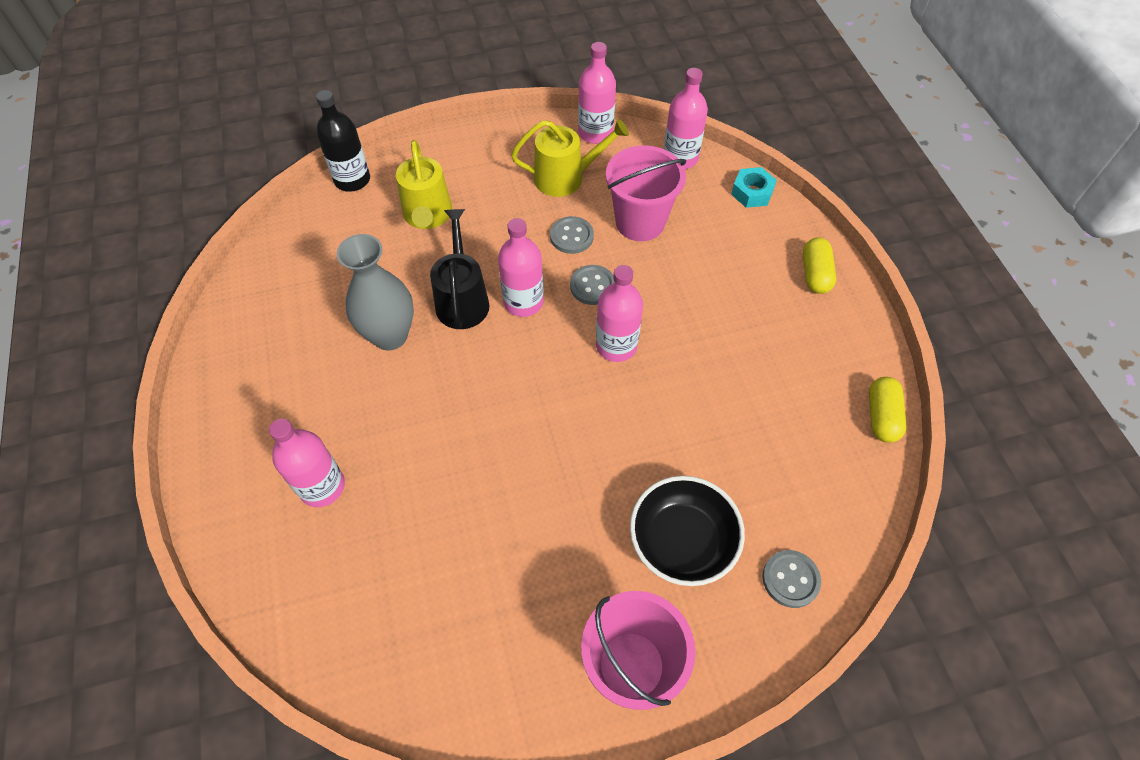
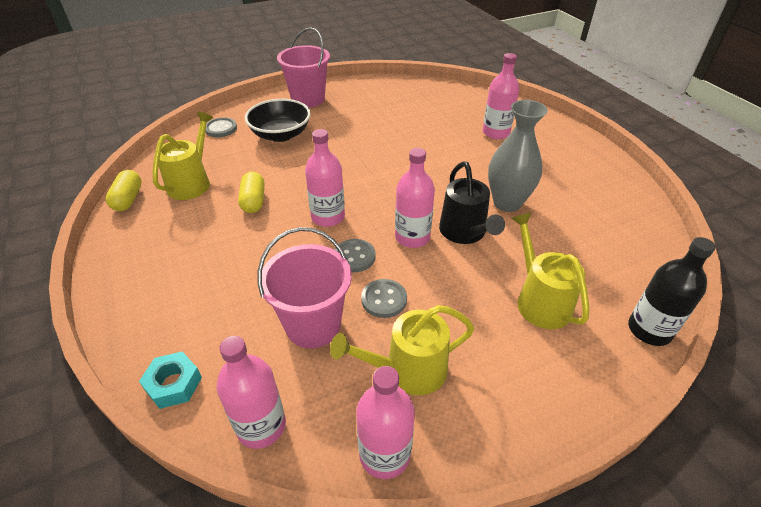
camera: 170 degrees right, 15 degrees down
(804, 437) = (191, 182): none -> yellow watering can
(815, 274) = (134, 295): yellow capsule -> yellow capsule (253, 201)

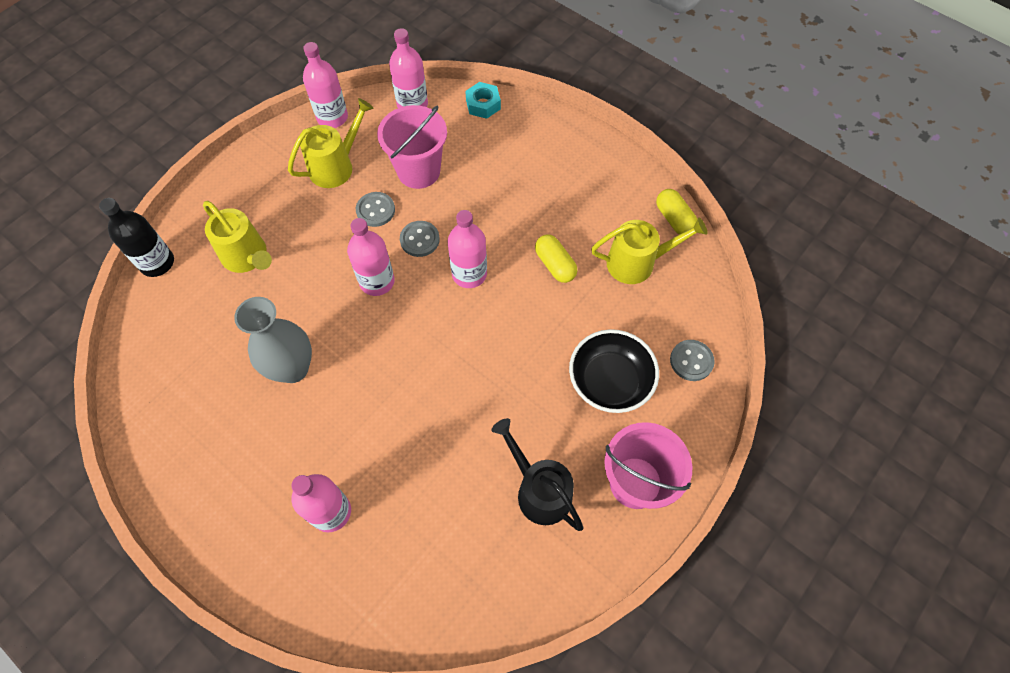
camera: 155 degrees right, 20 degrees up
(191, 182) = (637, 263): yellow watering can -> yellow watering can turned 90 degrees counterclockwise
(465, 232) = (328, 307): black watering can -> black watering can (539, 491)

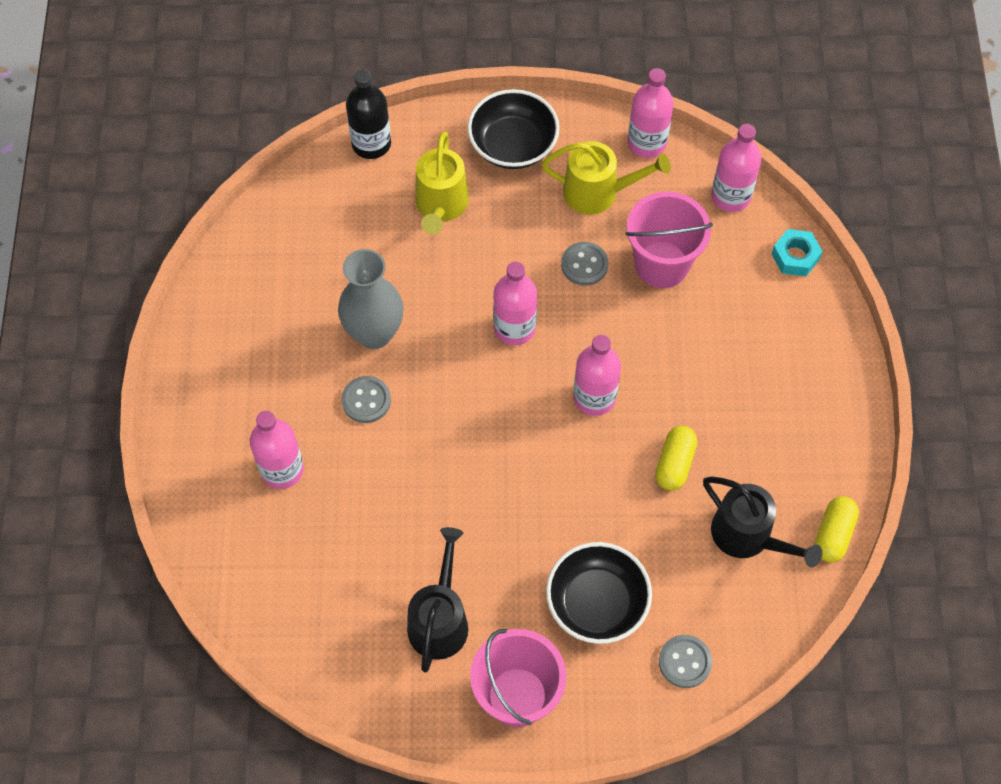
camera: 50 degrees right, 0 degrees up
(253, 185) = (513, 145): none -> black bowl
(419, 240) = (589, 327): grey button -> grey button (366, 400)
(637, 263) = (748, 536): yellow watering can -> black watering can

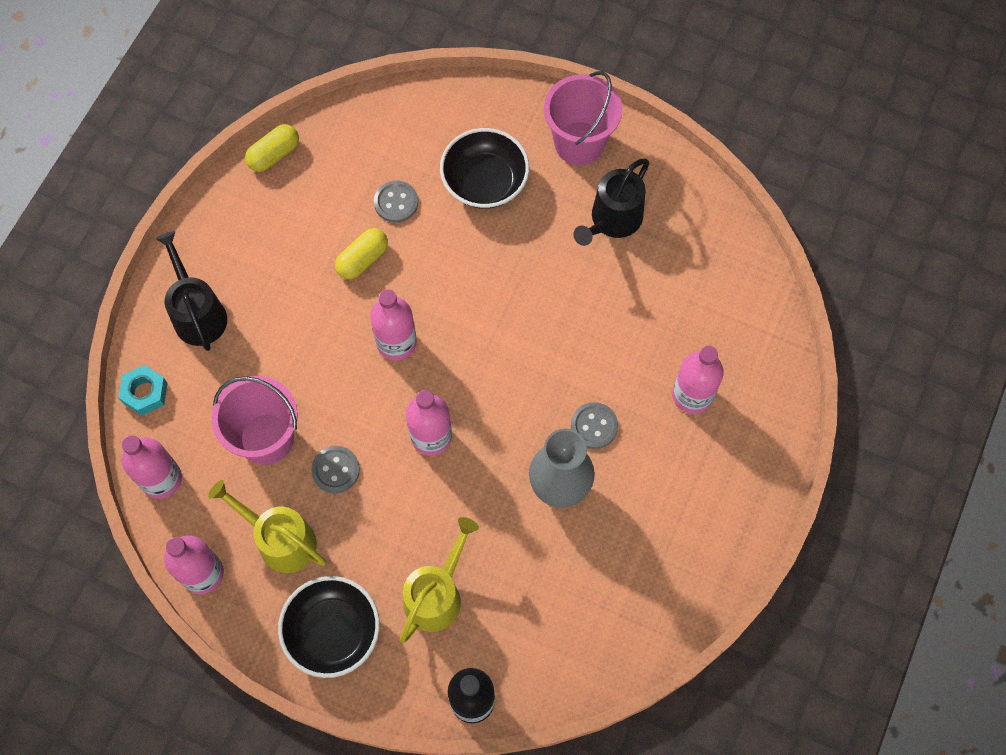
camera: 155 degrees left, 5 degrees up
(685, 662) = (442, 115): grey button -> grey button (396, 202)
(748, 536) = (340, 181): black watering can -> black watering can (198, 313)

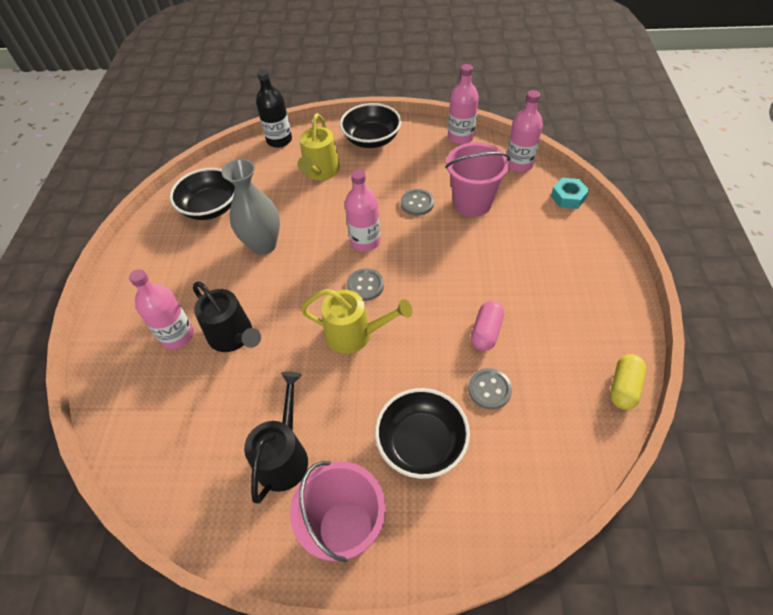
camera: 160 degrees right, 15 degrees down
(198, 313) = (576, 250): black watering can -> black watering can (233, 336)
(281, 540) = (427, 163): yellow watering can -> yellow watering can (354, 334)
(362, 259) = (486, 332): yellow capsule -> pink capsule
(396, 342) = (422, 286): pink bottle -> none
(594, 426) = (250, 288): grey button -> grey button (365, 285)
(612, 591) = (211, 207): none -> black bowl

